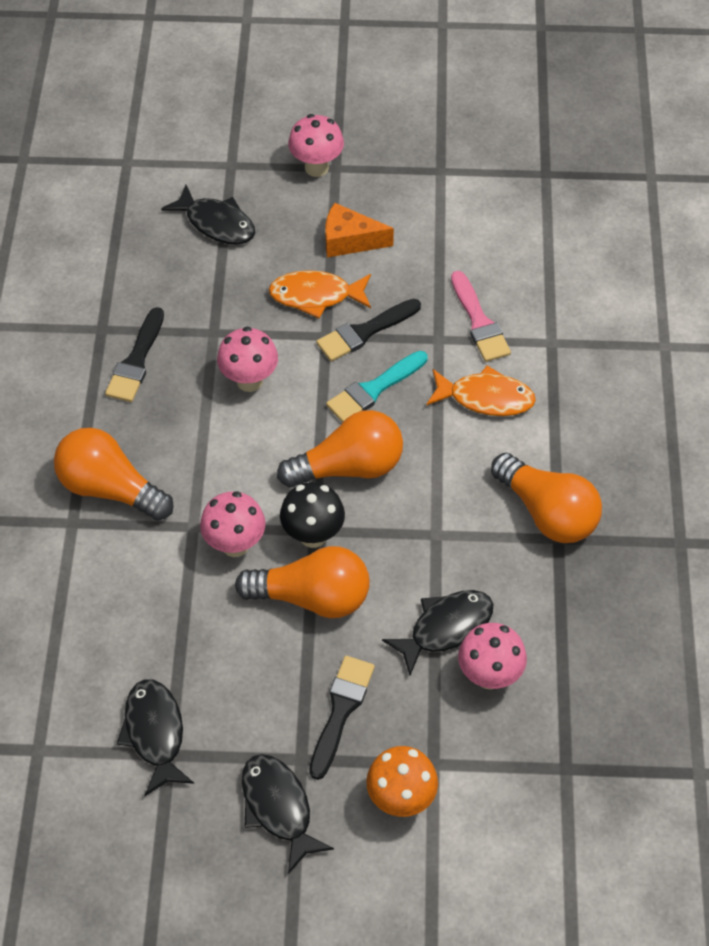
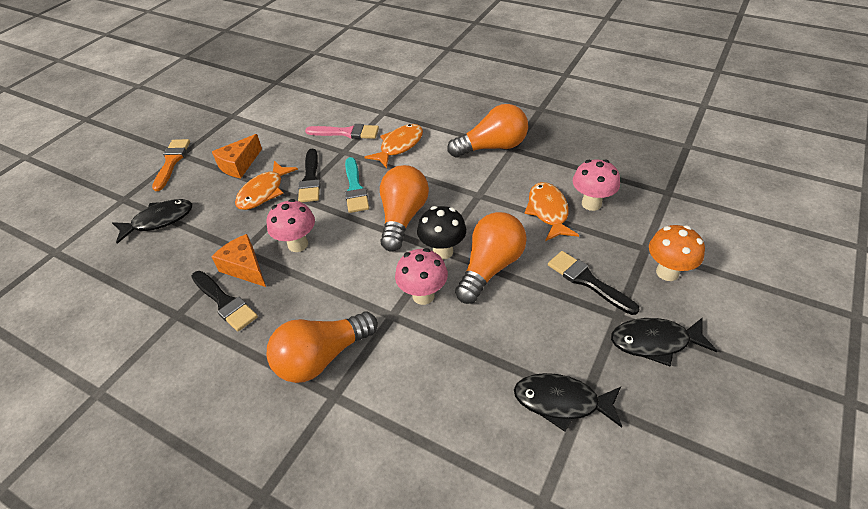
camera: 60 degrees left, 10 degrees down
(190, 350) = (245, 268): none -> orange cheese
(316, 167) = (171, 162): pink mushroom -> orange brush
(446, 628) = (548, 211): black fish -> orange fish

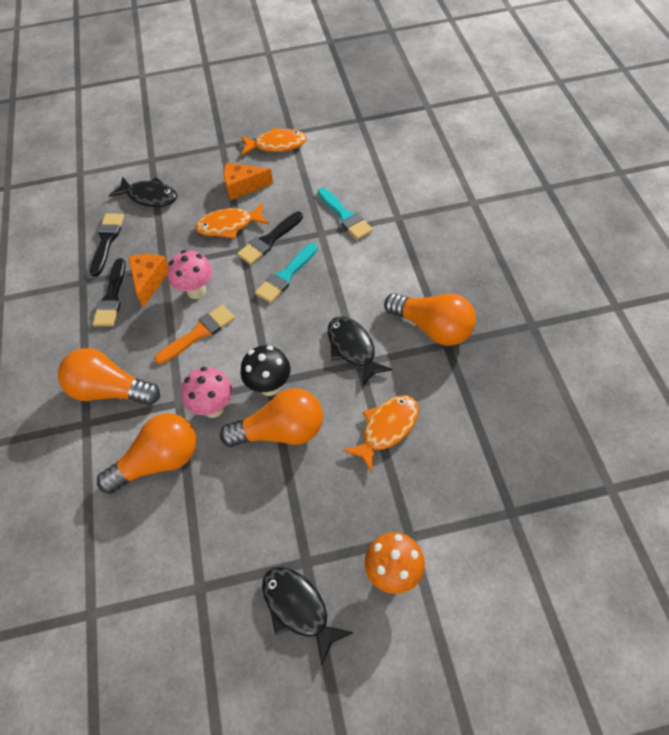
camera: 50 degrees right, 10 degrees up
(171, 162) = (209, 148): orange brush -> orange brush (199, 333)
(346, 133) = (345, 216): pink brush -> turquoise brush
(399, 146) = (365, 263): orange fish -> orange fish (277, 145)
(403, 217) = (282, 332): orange light bulb -> orange light bulb (159, 462)
(561, 402) = (184, 573): black fish -> black fish (353, 348)
(587, 281) = (326, 514): black brush -> black brush (107, 241)
(591, 204) = (430, 456): pink mushroom -> none

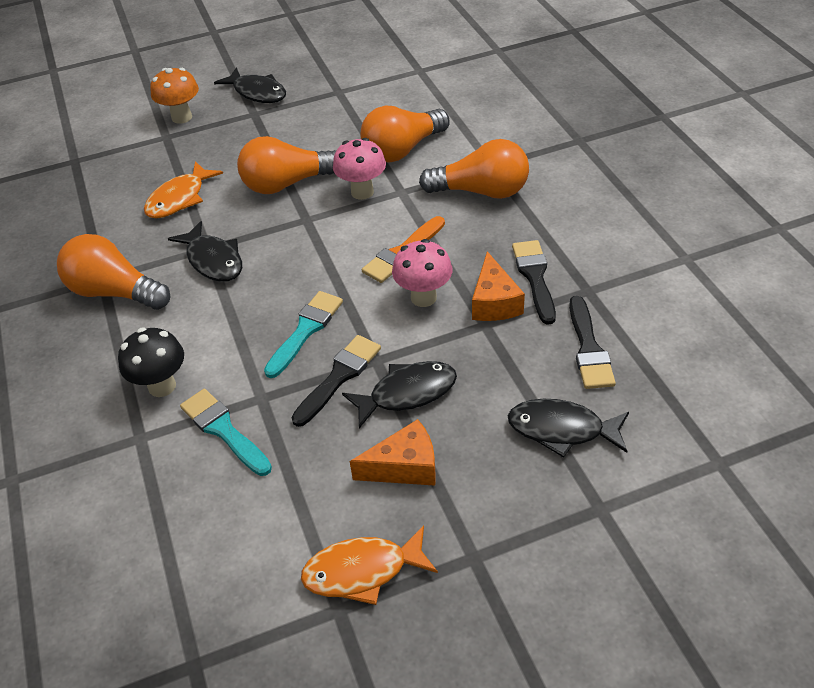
camera: 170 degrees right, 10 degrees down
(229, 226) = (407, 393): orange fish -> black fish
(269, 386) = (305, 216): black mushroom -> black mushroom (162, 386)

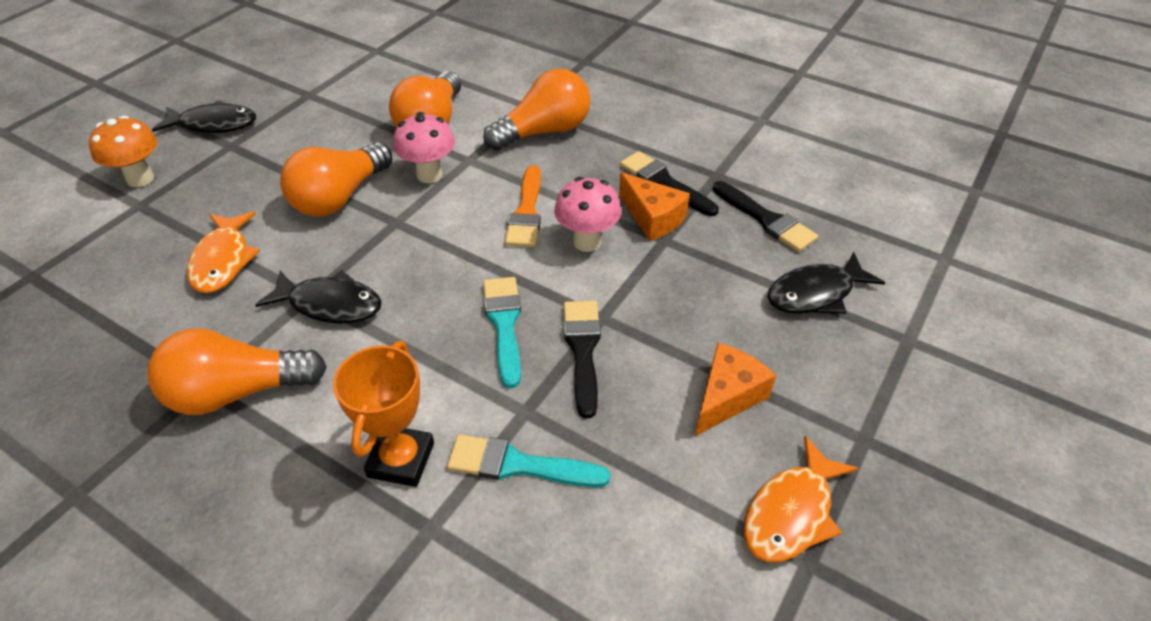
camera: 40 degrees left, 0 degrees up
(162, 386) = (401, 460): black mushroom -> orange trophy
(407, 393) = (661, 331): black fish -> none

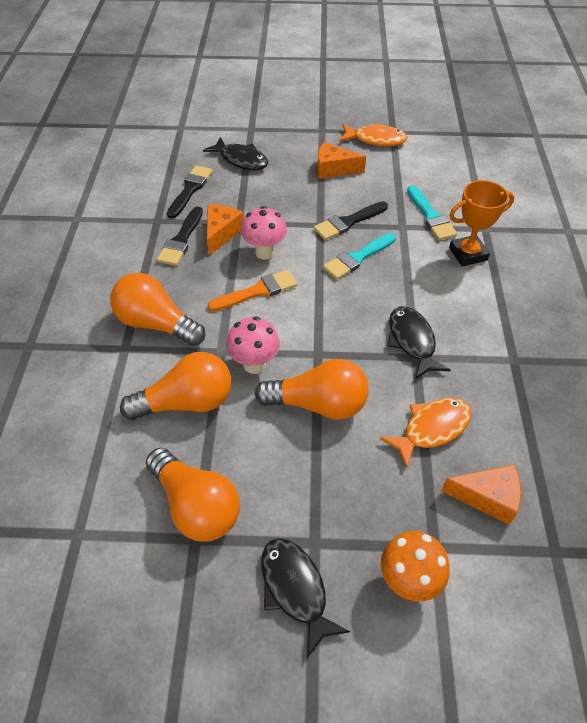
camera: 120 degrees left, 5 degrees up
(123, 260) = (487, 497): none -> orange cheese
(237, 392) = (502, 341): orange light bulb -> orange light bulb (196, 505)

